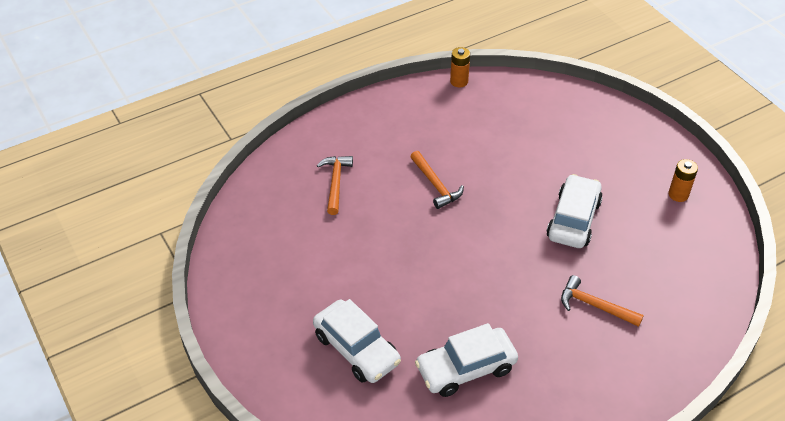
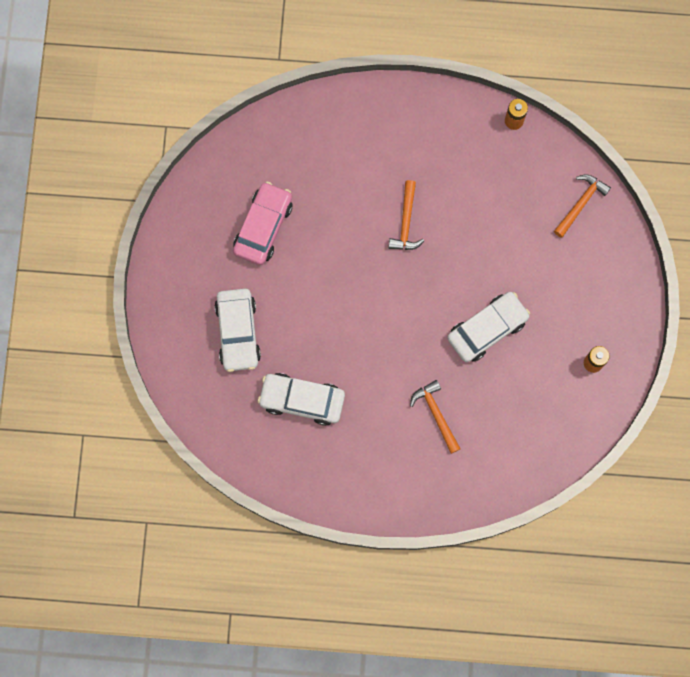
camera: 35 degrees right, 30 degrees up
(312, 254) = (263, 227): none -> pink car
(335, 183) = (328, 167): orange hammer -> orange hammer (580, 204)

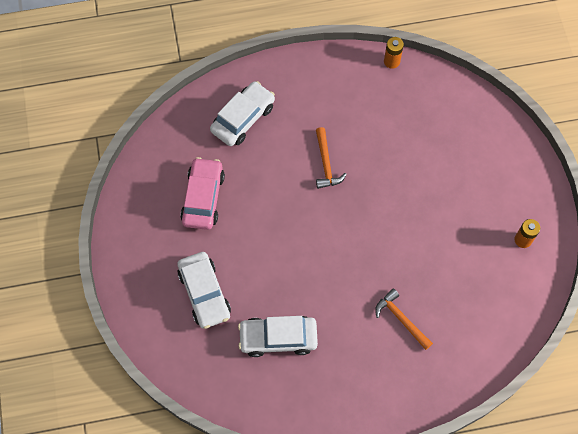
camera: 15 degrees left, 10 degrees down
(487, 329) = (423, 234): white car -> white car (243, 118)
(580, 204) = (468, 113): orange hammer -> none

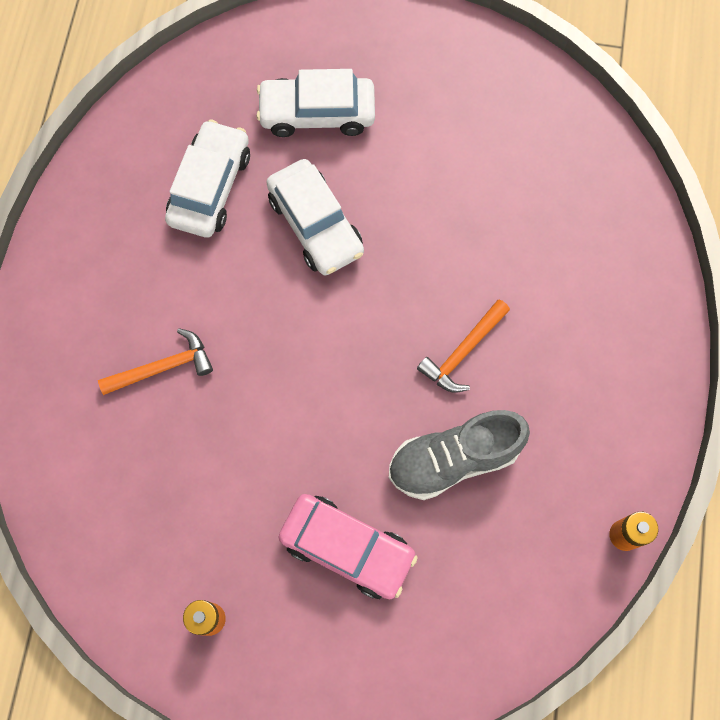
camera: 110 degrees right, 5 degrees up
(203, 198) = (468, 155): pink car -> pink car (347, 548)
(243, 118) = (586, 253): white car -> white car (315, 225)
(326, 163) = (463, 351): orange hammer -> orange hammer turned 60 degrees counterclockwise
(387, 150) = (453, 459): none -> grey shoe

